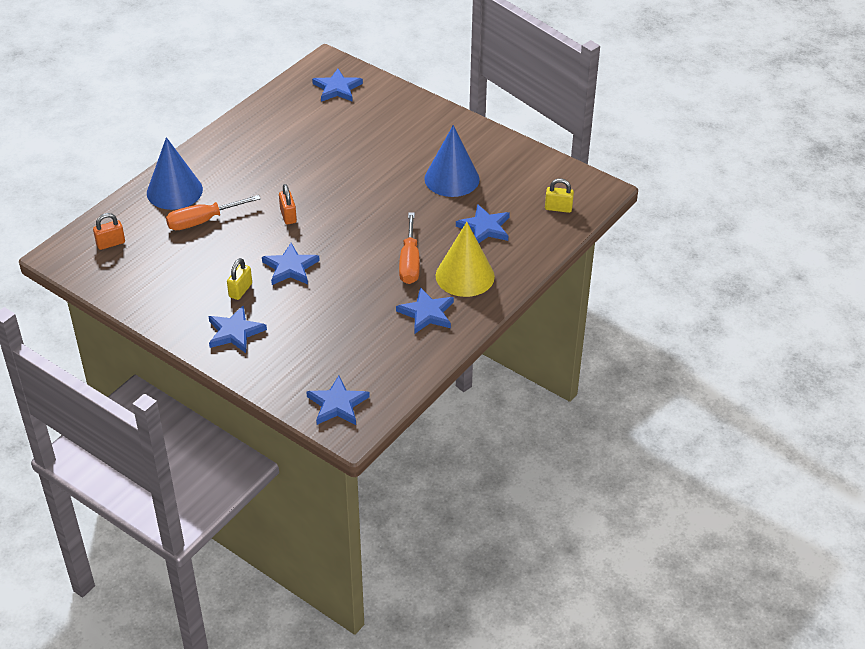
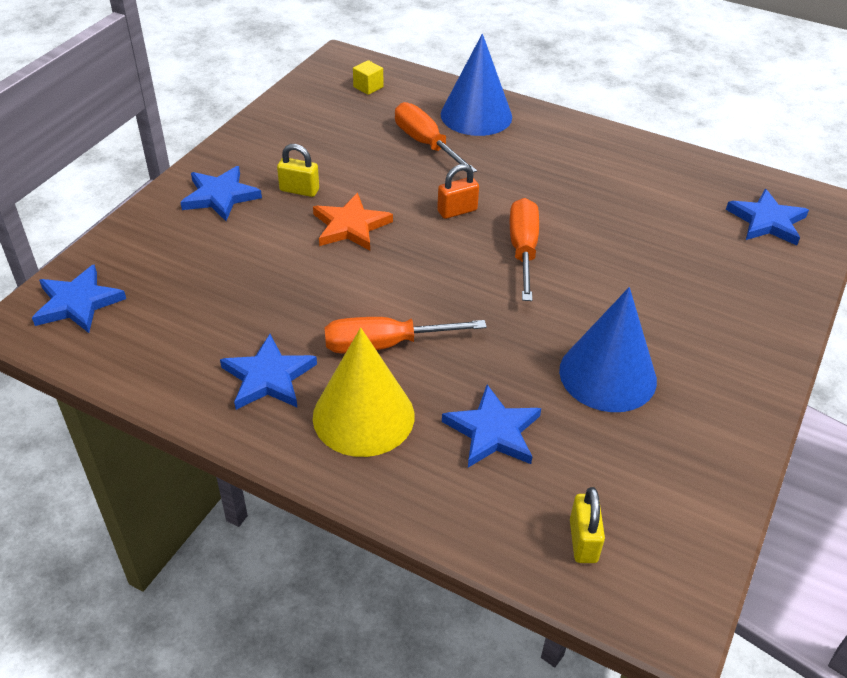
camera: 80 degrees right, 0 degrees up
(111, 243) = (368, 87): orange padlock -> yellow cube
(290, 267) = (350, 226): blue star -> orange star
(337, 193) = (523, 250): none -> orange screwdriver

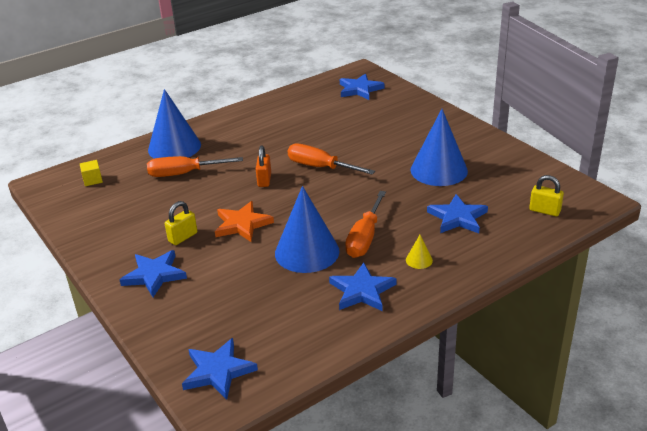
camera: 60 degrees left, 10 degrees down
(324, 300) = (307, 252): none -> blue cone
(363, 416) = (419, 260): yellow cone -> yellow cone, size x0.40

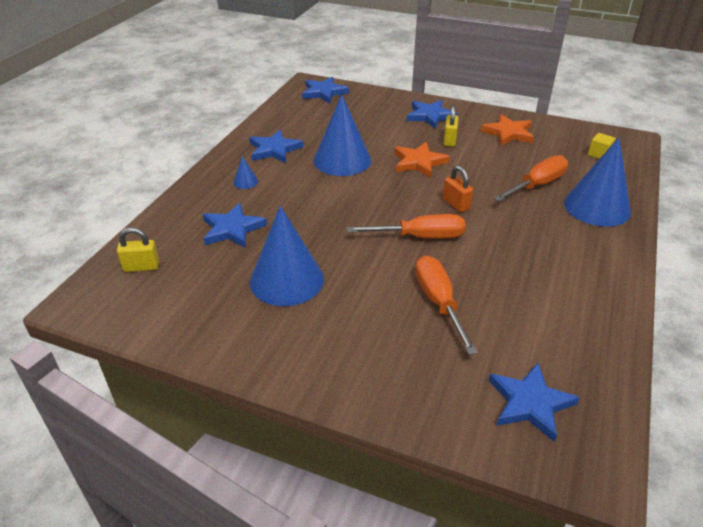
camera: 145 degrees right, 5 degrees up
(120, 225) = (508, 133): none -> orange star
(365, 237) = (305, 184): orange screwdriver -> orange screwdriver (439, 303)
(419, 260) = (245, 182): yellow cone -> blue cone

